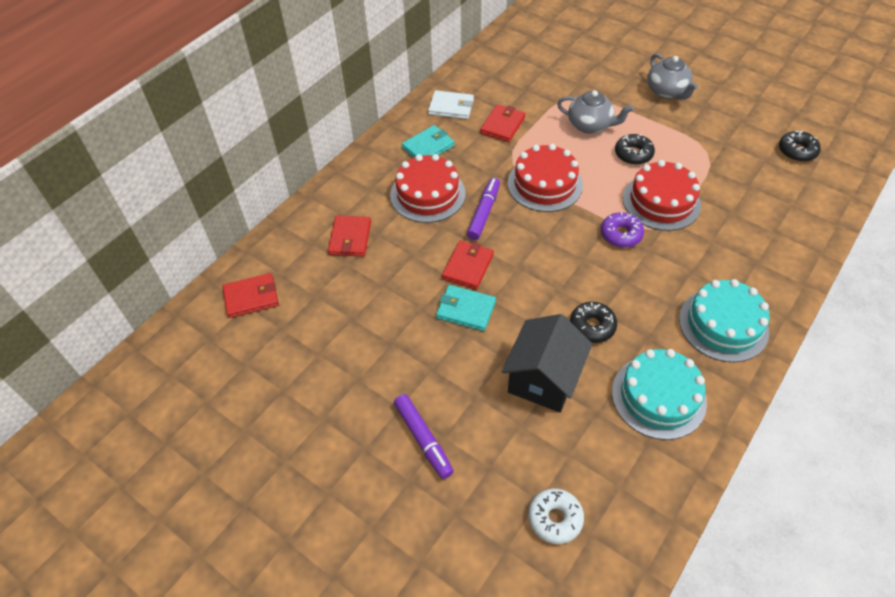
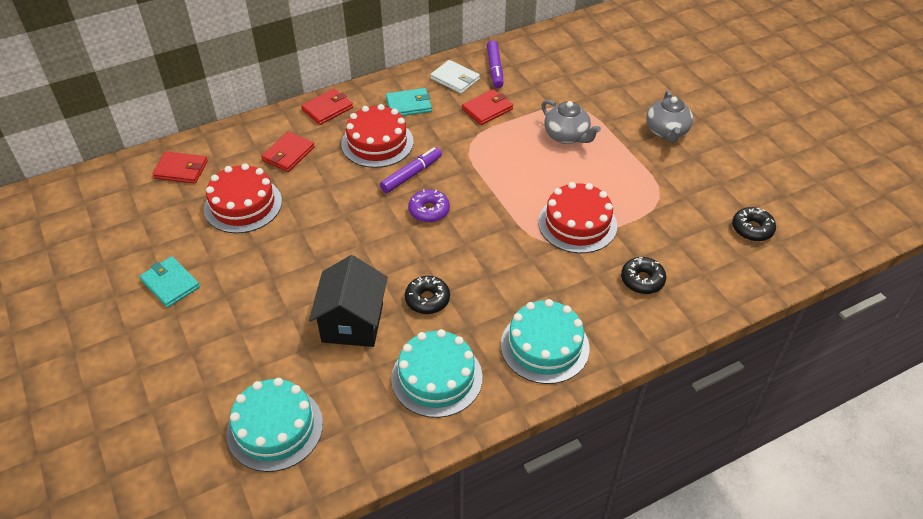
camera: 25 degrees right, 5 degrees down
(423, 438) = (224, 325): purple marker -> purple marker (495, 69)
(465, 309) = (334, 244): turquoise wallet -> turquoise wallet (170, 283)
(468, 266) = (363, 212): red wallet -> red wallet (327, 109)
(543, 379) = (352, 322): black house -> black house turned 45 degrees counterclockwise
(545, 184) = (483, 170): red cake -> red cake (243, 205)
(555, 518) = (275, 428): white donut -> turquoise cake
(621, 234) = (516, 237): purple donut -> purple donut (429, 211)
(633, 154) = (586, 174): black donut -> black donut (642, 280)

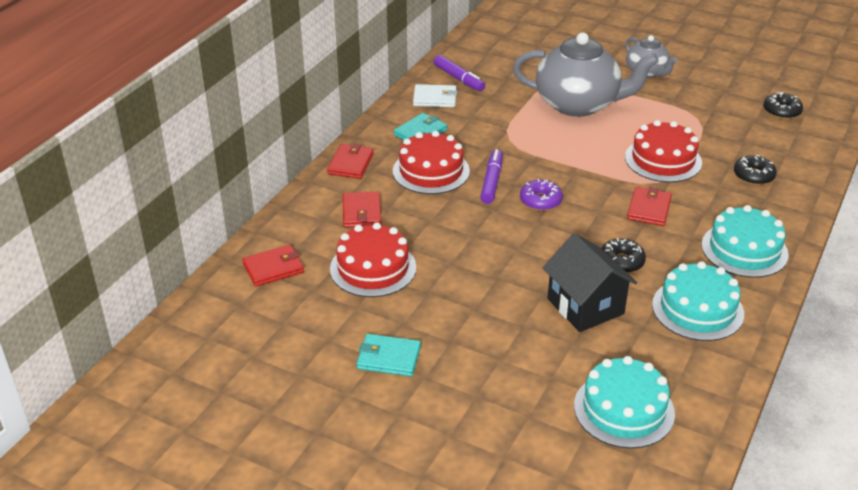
camera: 35 degrees left, 10 degrees down
(487, 109) = (491, 110): red wallet -> red wallet (649, 209)
(567, 136) = (578, 104): grey teapot -> grey teapot, size x1.86

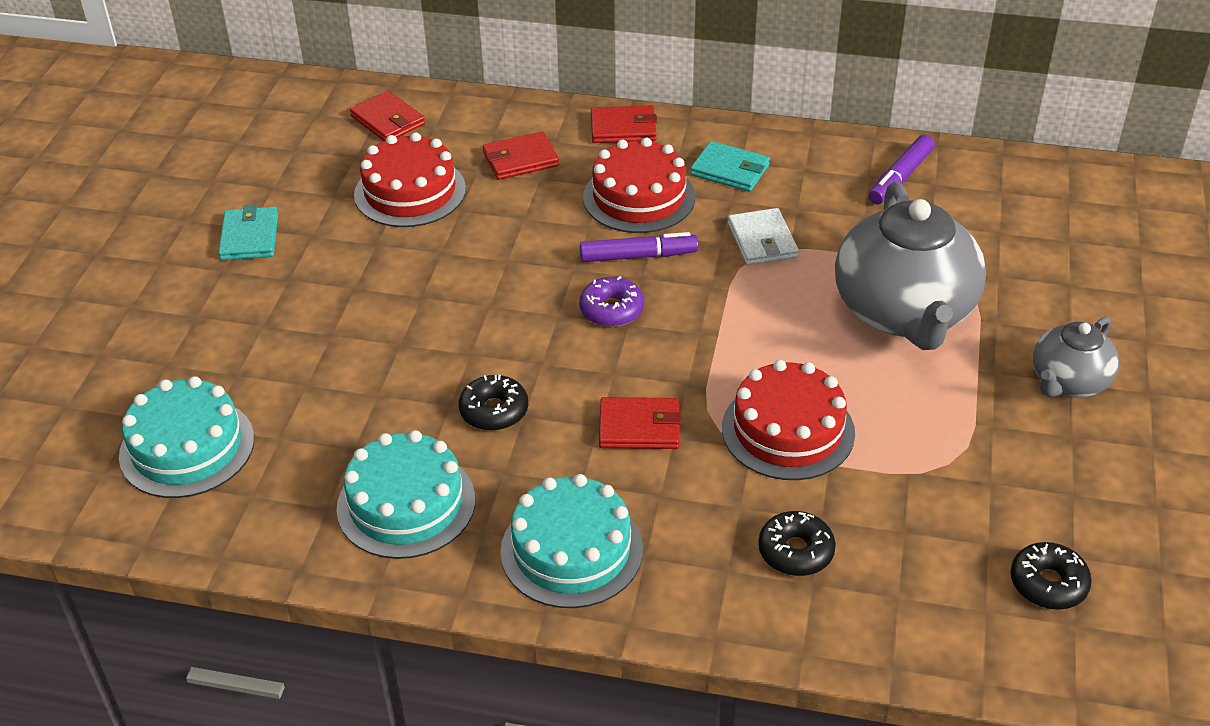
camera: 75 degrees right, 5 degrees up
(435, 98) = (828, 166): white wallet -> white wallet (762, 240)
(585, 306) = (383, 386): black house -> none

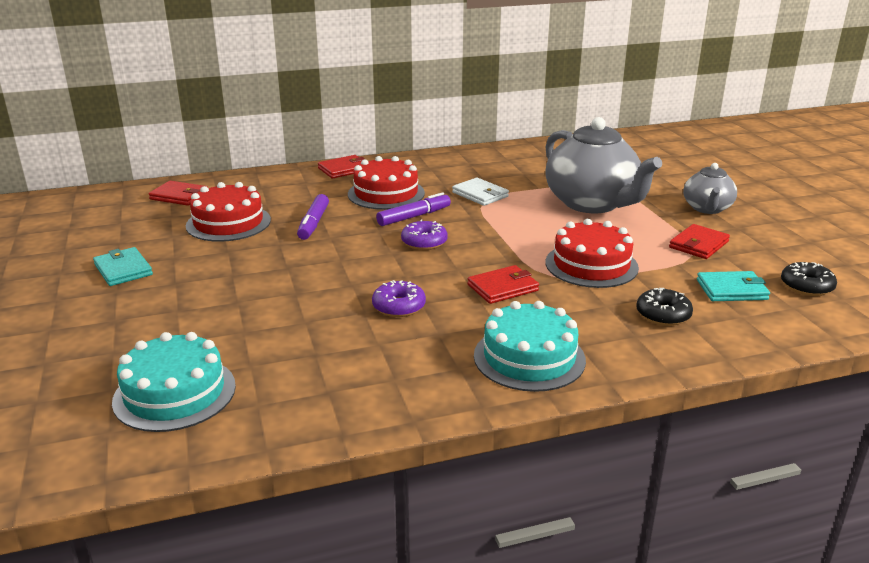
camera: 30 degrees left, 15 degrees down
(406, 504) = (387, 371): turquoise cake -> none
(494, 411) = (399, 306): black donut -> purple donut
(520, 159) = (291, 194): red wallet -> red wallet (698, 244)
(730, 170) = (428, 172): turquoise wallet -> turquoise wallet (732, 290)
(900, 177) = (525, 156): purple marker -> purple marker (314, 223)

